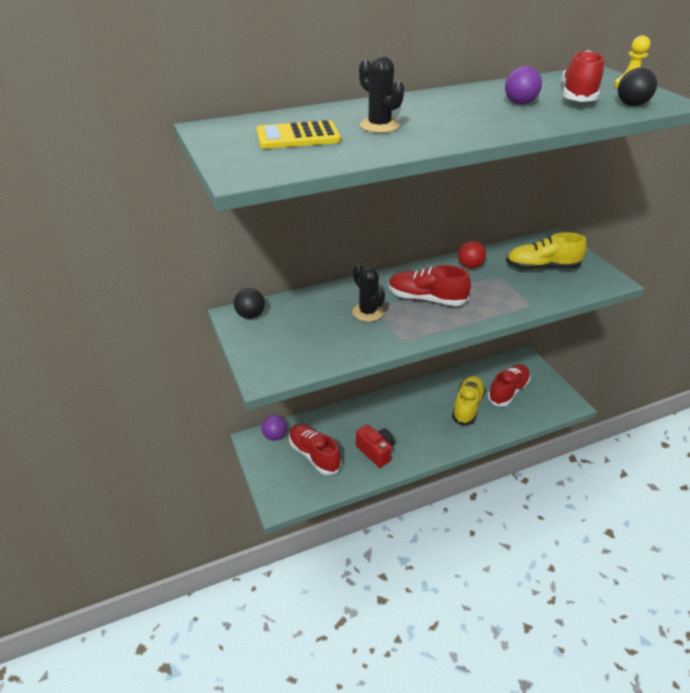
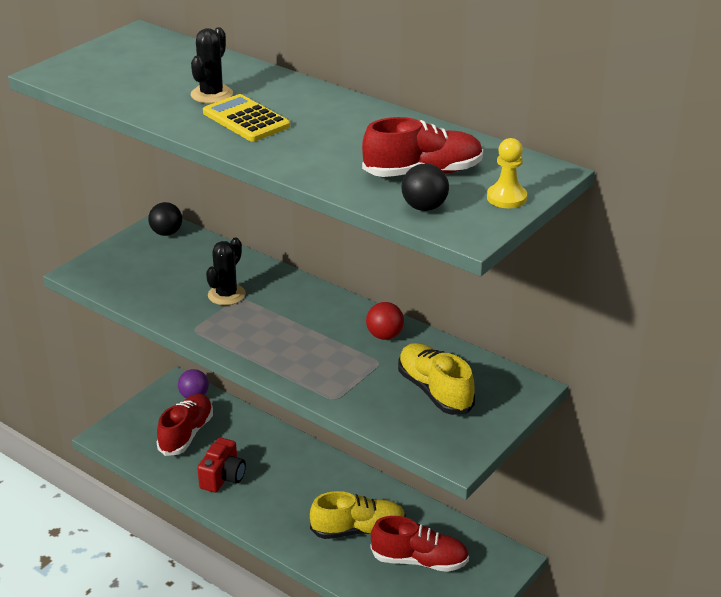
camera: 60 degrees right, 5 degrees down
(298, 137) = (151, 70): yellow calculator -> yellow calculator (246, 119)
(426, 299) = (284, 324): red shoe -> none
(520, 103) = (356, 145): purple ball -> none

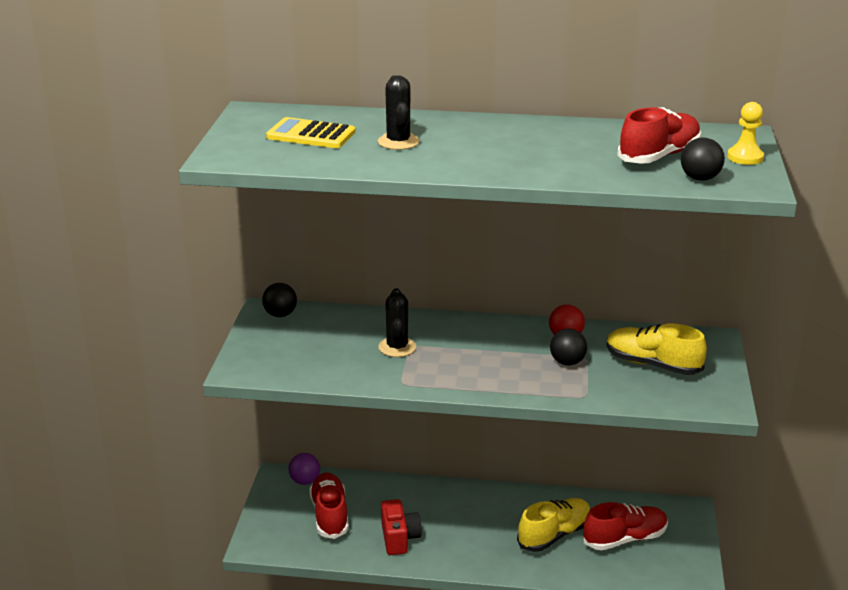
camera: 30 degrees left, 5 degrees down
(246, 119) = (459, 153): yellow calculator -> yellow calculator (311, 135)
(357, 360) = (567, 362): none -> black ball

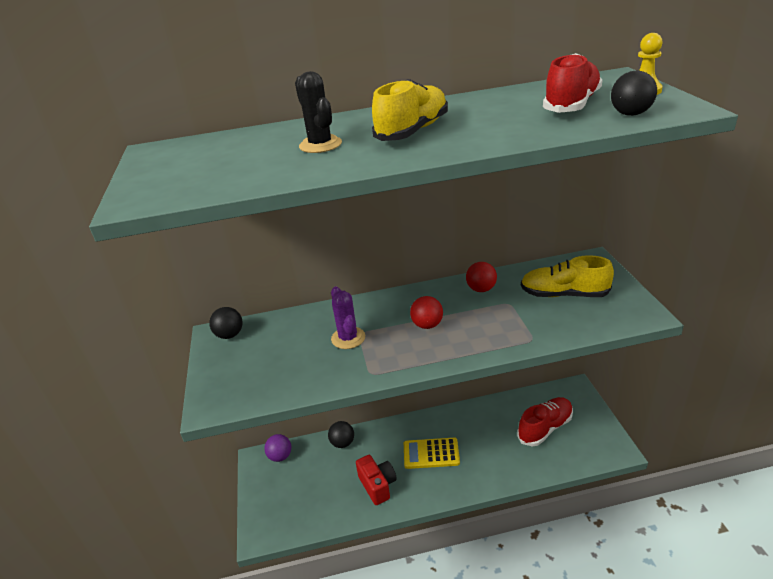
camera: 15 degrees left, 5 degrees up
(311, 135) = (226, 157): yellow calculator -> yellow calculator (431, 454)
(330, 515) = (312, 482): red shoe -> none
(397, 347) = (348, 338): black cactus -> purple cactus
(485, 356) = (427, 325): none -> red ball
(554, 535) = (493, 442): yellow shoe -> yellow shoe (412, 131)
(567, 362) = (497, 311): black ball -> black ball (342, 443)

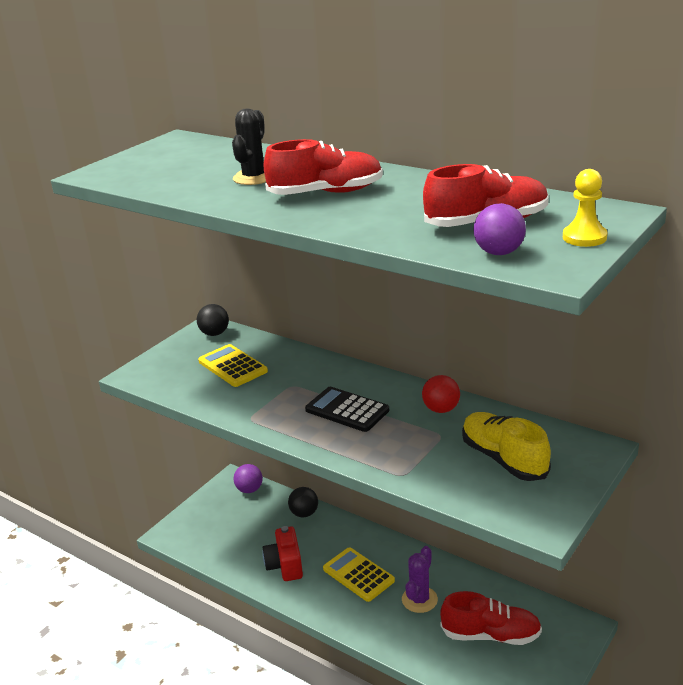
camera: 45 degrees right, 5 degrees down
(289, 348) = (232, 366): none -> yellow calculator
(348, 338) = (278, 384): purple cactus -> purple cactus (419, 599)
(377, 485) = (285, 565): red camera -> red camera turned 150 degrees clockwise
(412, 131) = (326, 193): yellow shoe -> red shoe
(427, 325) = (347, 410): red ball -> black calculator
(630, 114) = (499, 252): black ball -> purple ball

